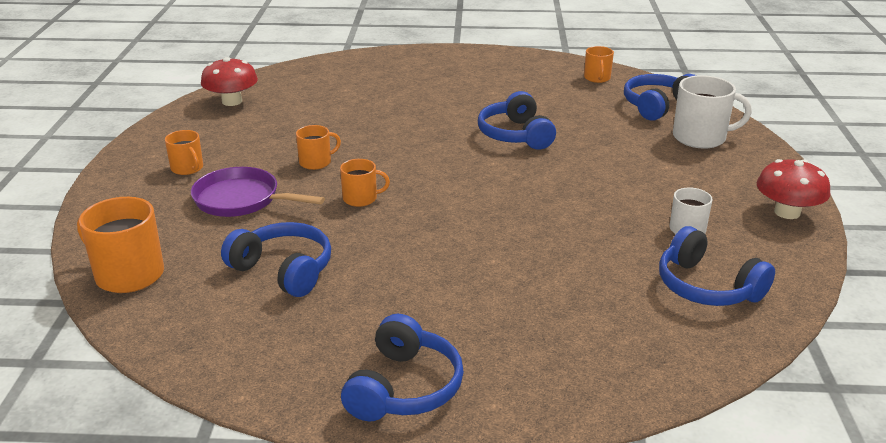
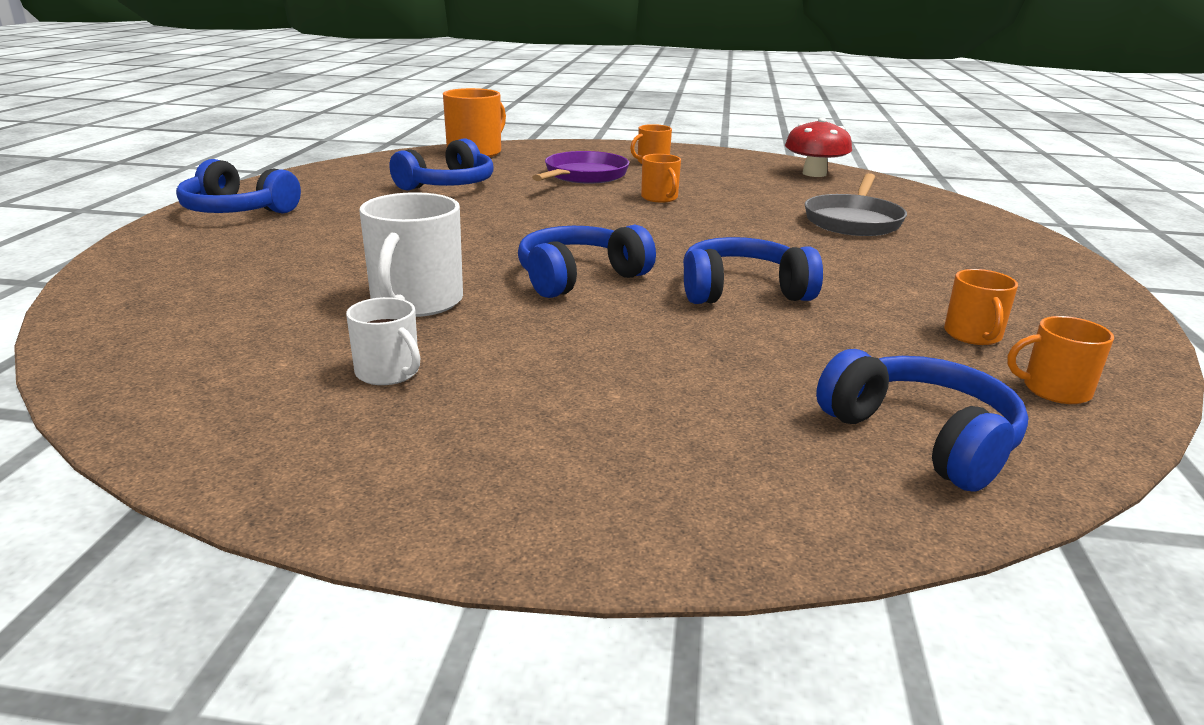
camera: 95 degrees right, 5 degrees down
(361, 198) = (570, 210): orange mug -> orange mug (973, 335)
(364, 97) = (853, 221): none -> grey pan
(701, 137) = (751, 460): white mug -> white mug (416, 302)
(706, 287) = (229, 356): blue headphones -> blue headphones (579, 277)
(787, 212) = (378, 490): red mushroom -> none

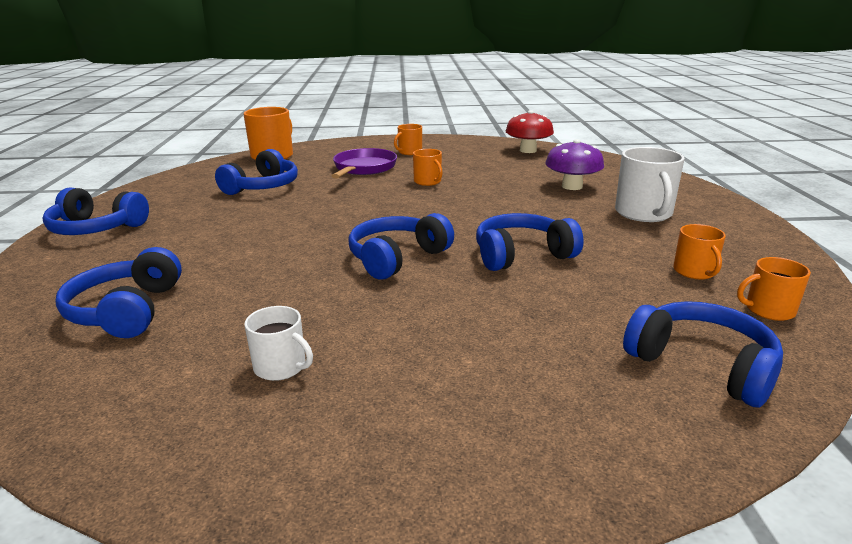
camera: 10 degrees left, 0 degrees up
(239, 296) = (126, 310): none -> blue headphones
(416, 302) = (278, 296): white mug -> white mug (644, 213)
(853, 221) = (572, 186): grey pan -> purple mushroom

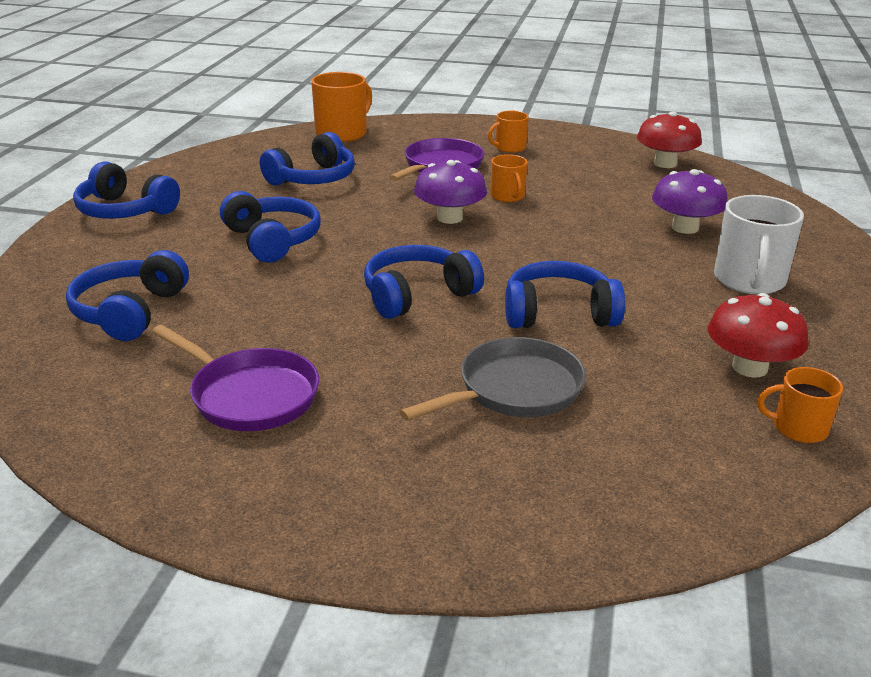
camera: 15 degrees right, 5 degrees up
(281, 367) = (249, 395): white mug -> purple pan
(391, 200) = (449, 218): none -> purple mushroom
(526, 319) = (513, 390): none -> grey pan
(695, 272) = (749, 367): orange mug -> red mushroom
(702, 365) = (667, 472): blue headphones -> blue headphones (272, 240)

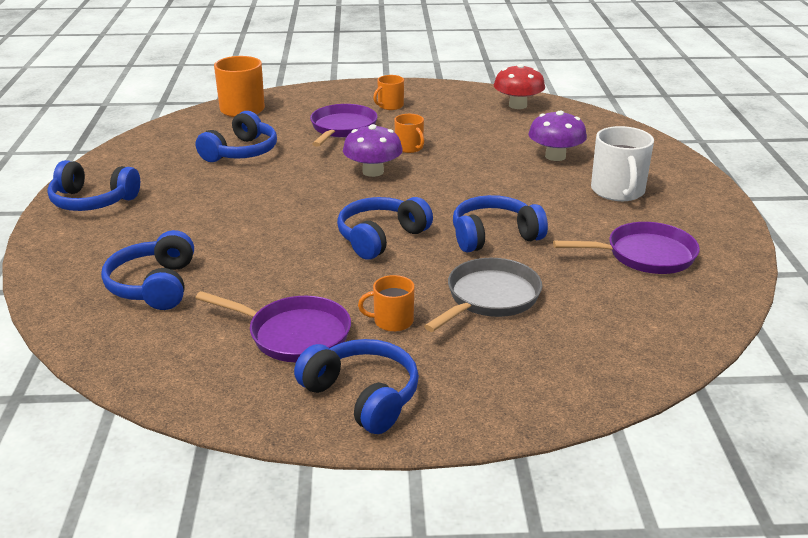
camera: 15 degrees left, 0 degrees up
(272, 240) = (238, 209): blue headphones -> blue headphones (362, 396)
(749, 367) = (644, 255): red mushroom -> purple pan
(798, 428) = (693, 292): orange mug -> orange mug (392, 321)

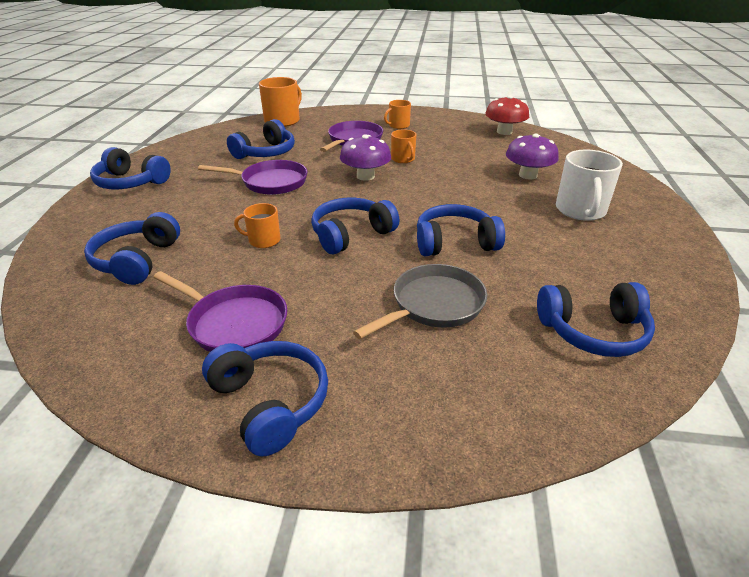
camera: 10 degrees right, 5 degrees up
(392, 321) = (331, 319): orange mug -> orange mug (263, 240)
(644, 255) = (598, 276): purple pan -> purple pan (270, 182)
(646, 306) = (593, 332): none -> blue headphones

